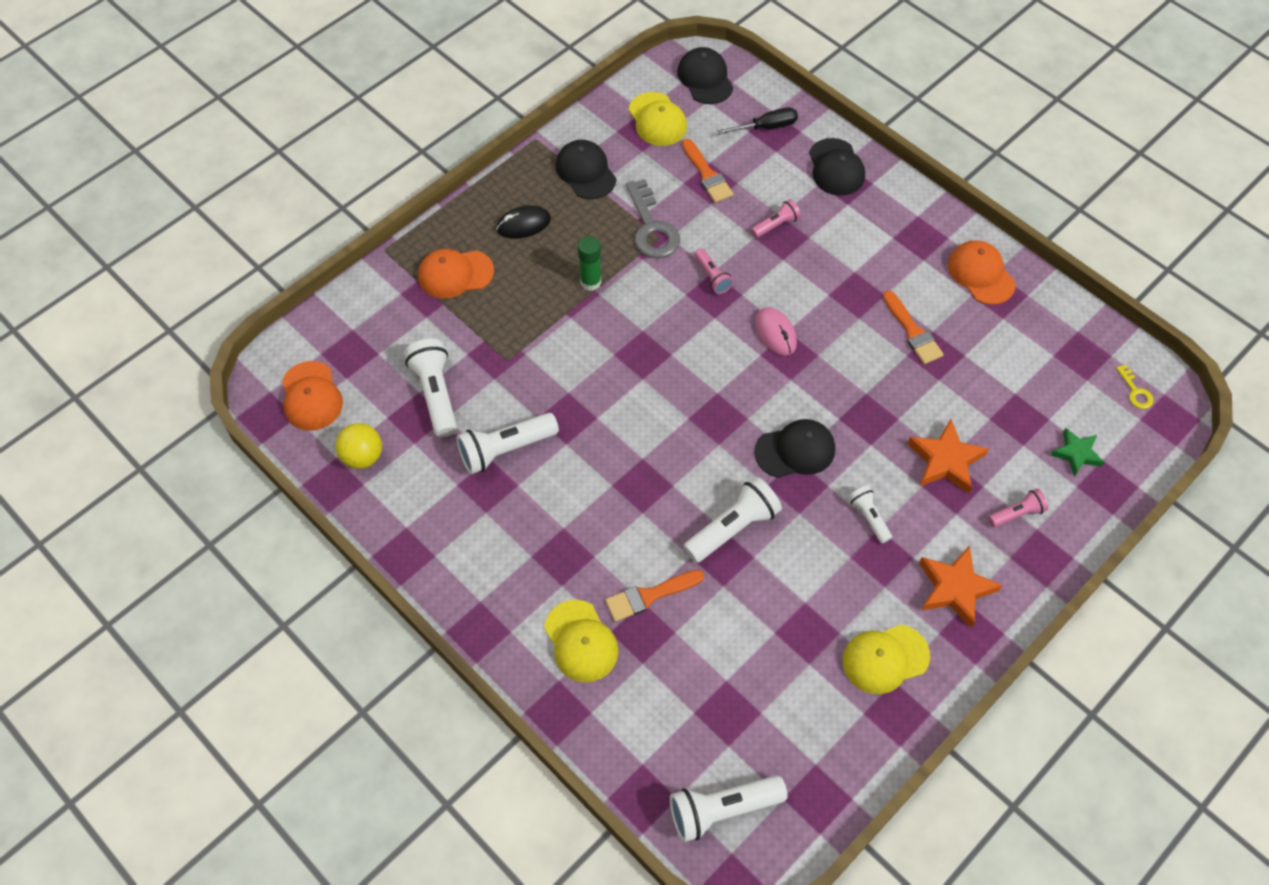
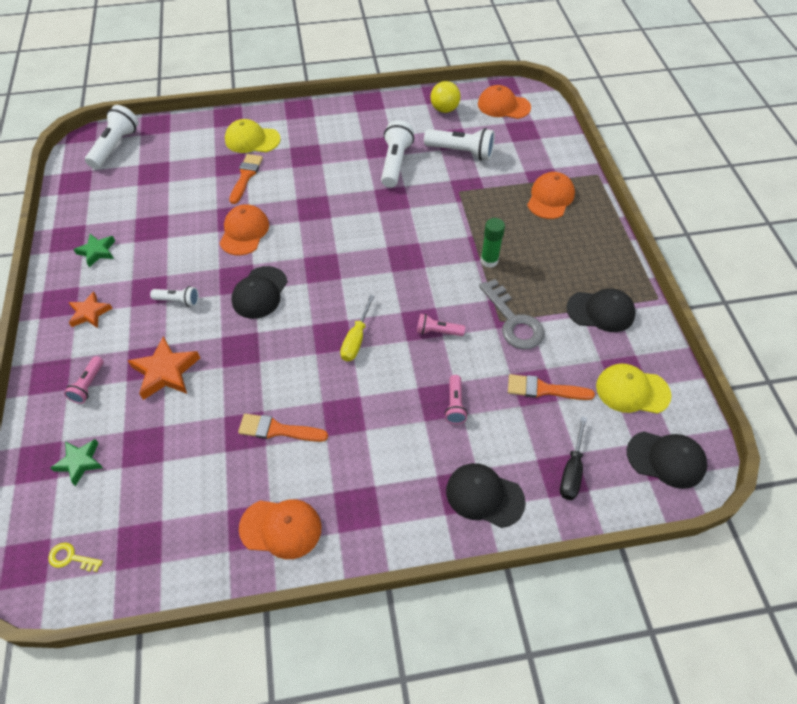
camera: 125 degrees right, 5 degrees down
(523, 224) = (570, 251): black mouse -> none
(651, 227) = (513, 321): grey key -> grey key turned 135 degrees counterclockwise
(733, 527) = (244, 232): white flashlight -> orange cap
(775, 333) = (356, 339): pink mouse -> yellow screwdriver
(885, 659) = (97, 251): yellow cap -> green star
(955, 588) = (90, 313): orange star -> orange star, size x0.65

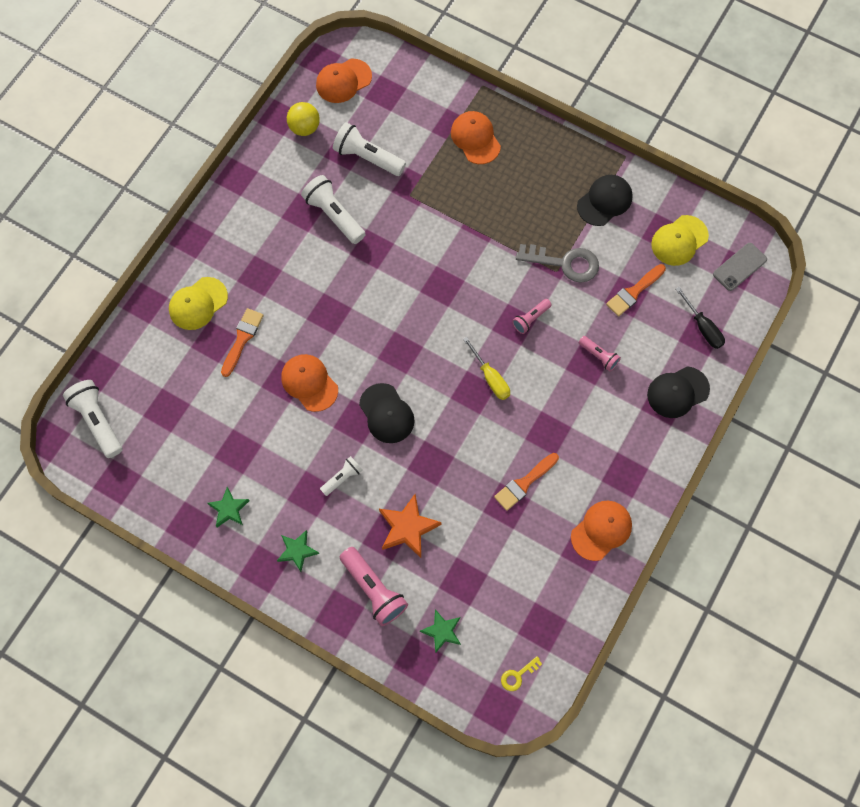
camera: 50 degrees left, 15 degrees up
(88, 385) = (373, 589): pink flashlight -> pink flashlight, size x1.77
(90, 313) = (297, 551): orange star -> green star
(246, 176) = (242, 339): orange brush -> orange brush turned 60 degrees clockwise
(461, 152) = (367, 157): white flashlight -> white flashlight turned 120 degrees counterclockwise
(489, 261) = (497, 233): green glue stick -> none
(666, 459) = (739, 267): black cap -> grey phone

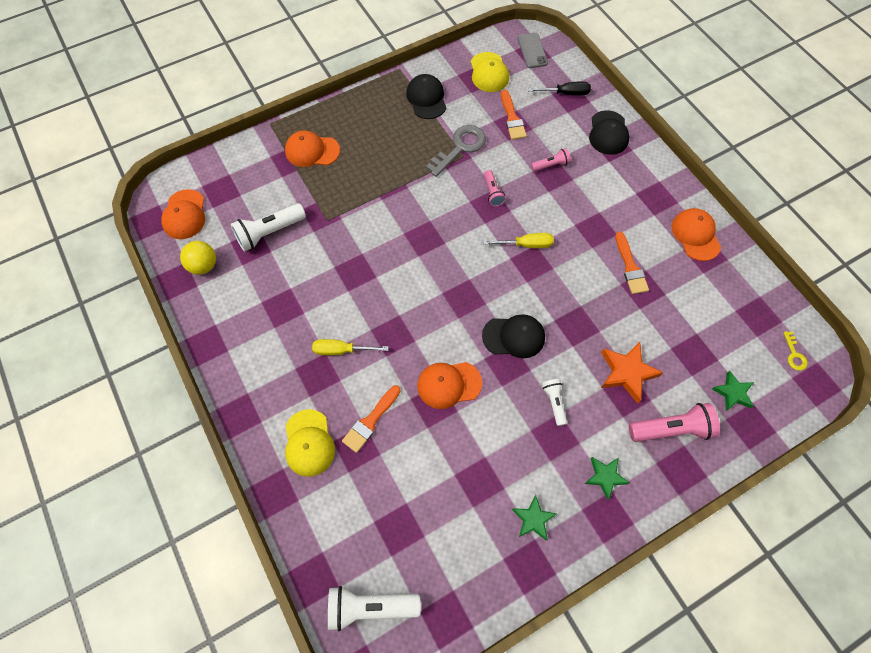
camera: 60 degrees left, 5 degrees down
(242, 339) = (370, 421): orange brush -> orange brush turned 105 degrees counterclockwise
(291, 281) = (341, 350): none -> yellow screwdriver
(334, 215) = (303, 284): white flashlight -> none

